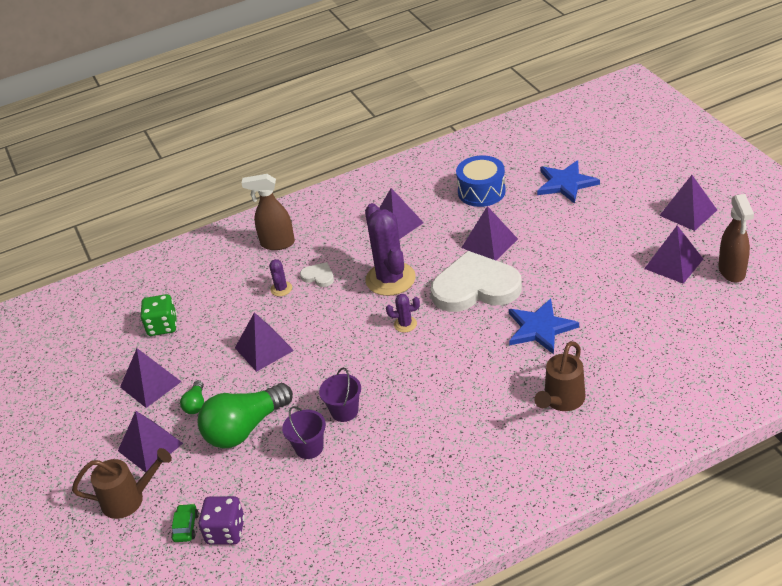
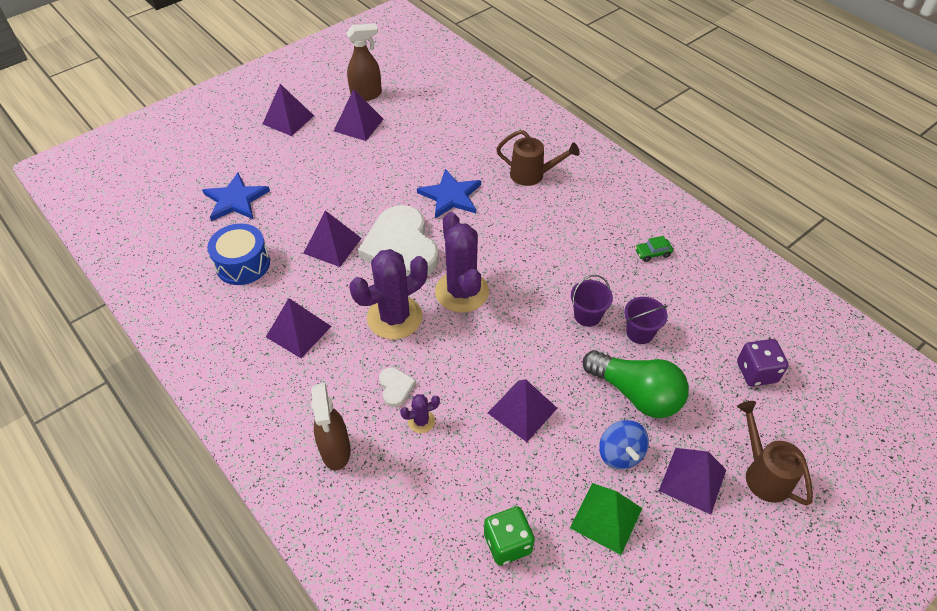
camera: 110 degrees left, 10 degrees up
(150, 384) = (606, 518): purple pyramid -> green pyramid
(186, 527) = (768, 407): green car -> green car (652, 253)
(196, 404) = (620, 454): green light bulb -> blue spinning top
(318, 276) = (395, 387): white heart -> white heart turned 150 degrees clockwise
(405, 324) = (462, 291): purple cactus -> purple cactus, size x2.26

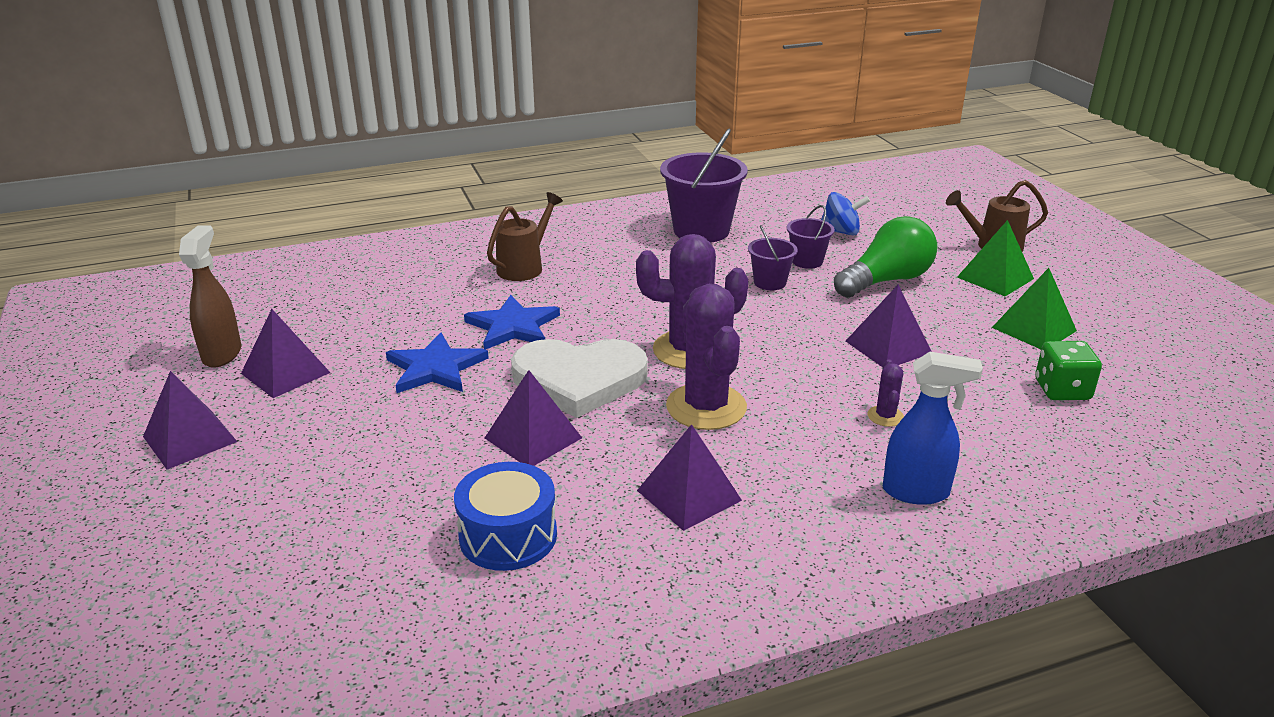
camera: 70 degrees left, 20 degrees down
(235, 200) = (341, 526): blue star -> blue star (435, 368)
(336, 451) = (916, 492): brown spray bottle -> blue spray bottle
(395, 387) = (826, 426): white heart -> none
(620, 454) = (958, 305): blue spinning top -> blue spinning top (841, 232)
(652, 253) = (701, 230): green car -> purple bucket
(692, 480) = (995, 278): purple pyramid -> green pyramid
(756, 372) = (879, 221): purple dice -> none

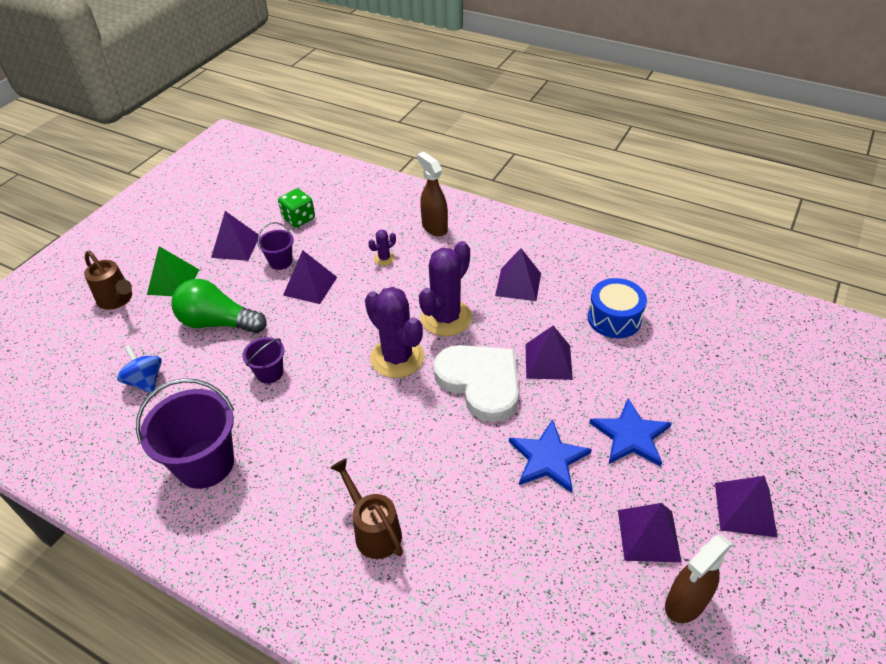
camera: 130 degrees left, 15 degrees up
(513, 326) = (461, 461): blue star -> blue star (631, 436)
(524, 267) = (374, 530): brown watering can -> brown watering can turned 60 degrees clockwise
(807, 261) = (217, 372): purple bucket -> purple bucket (280, 262)
(916, 492) = (434, 227): blue spray bottle -> brown spray bottle
(1034, 329) = (235, 246): green pyramid -> purple pyramid

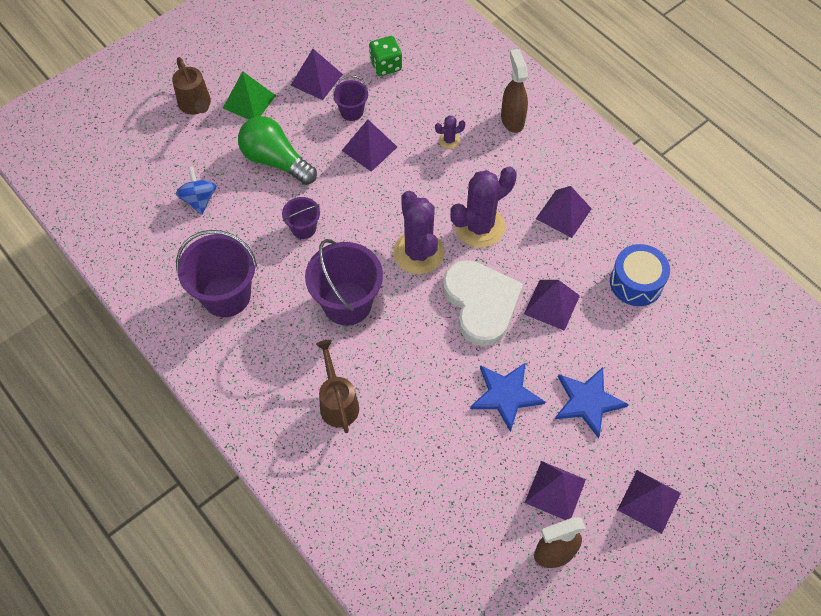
camera: 20 degrees right, 15 degrees up
(343, 427) = (347, 303): none -> purple bucket

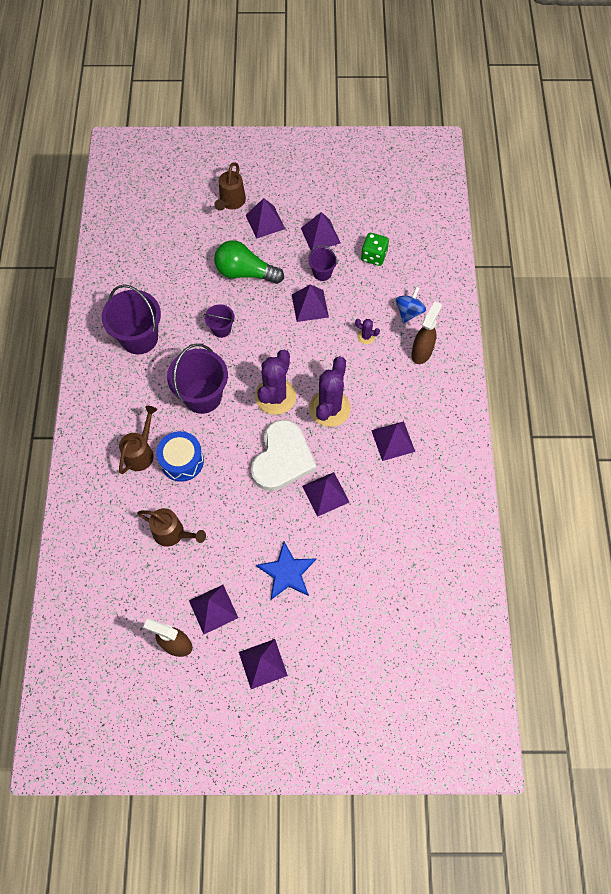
camera: 40 degrees right, 5 degrees up
(199, 200) = (178, 266): blue spinning top -> blue spinning top (409, 312)
(249, 101) = (265, 222): green pyramid -> purple pyramid
(275, 161) = (245, 272): green light bulb -> green light bulb turned 60 degrees counterclockwise
(446, 453) = (173, 533): none -> brown watering can
(479, 226) = (329, 408): purple cactus -> purple cactus turned 75 degrees counterclockwise
(505, 395) = (241, 527): blue star -> none
(636, 282) = (395, 523): blue drum -> blue drum (182, 461)

